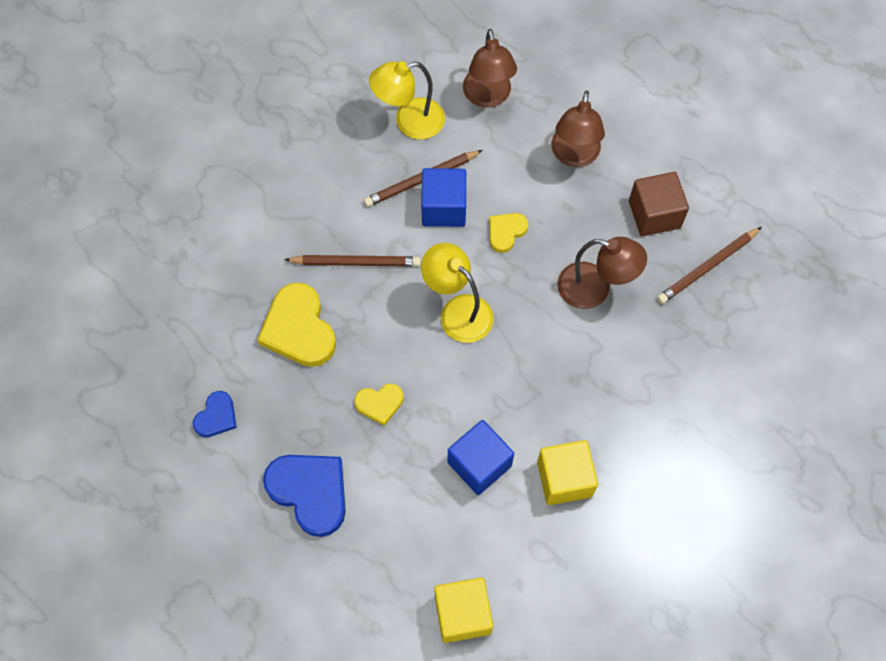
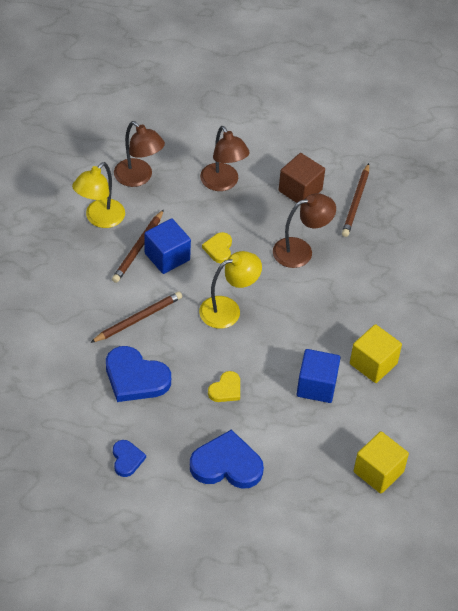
camera: 40 degrees left, 15 degrees down
(299, 329) = (135, 378): yellow heart -> blue heart
(458, 311) = (228, 309): yellow lamp -> yellow lamp turned 150 degrees clockwise

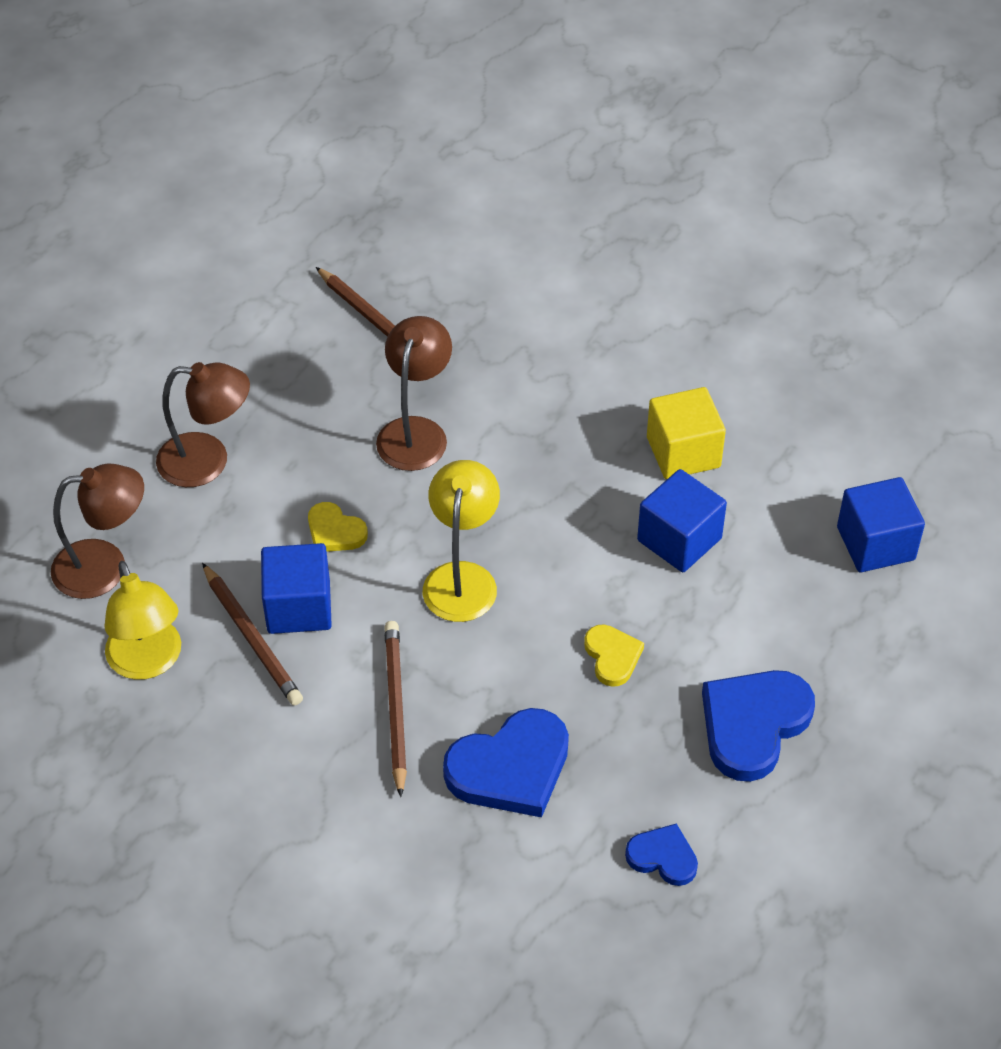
camera: 55 degrees left, 0 degrees up
(300, 190) = (299, 374): brown cube -> none
(378, 472) = (875, 543): yellow cube -> blue cube

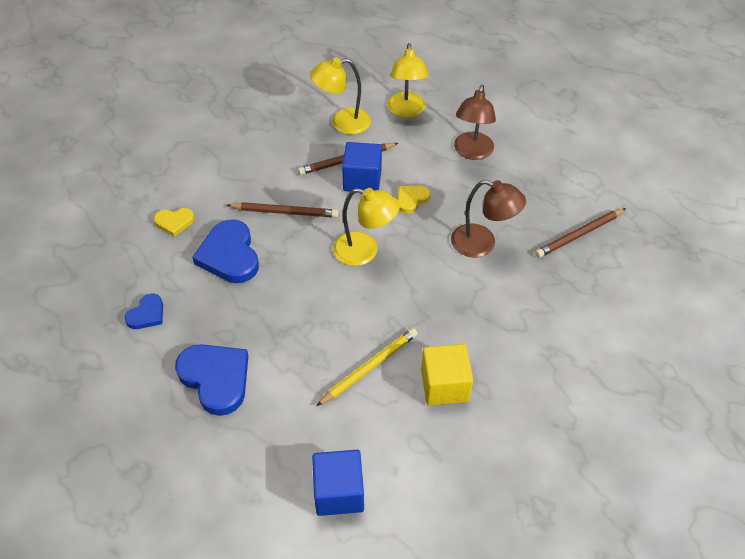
camera: 100 degrees right, 0 degrees up
(105, 566) = (406, 111): brown lamp -> yellow lamp
(612, 656) = (288, 314): yellow heart -> yellow heart (174, 222)
(679, 539) = (369, 368): blue cube -> yellow pencil

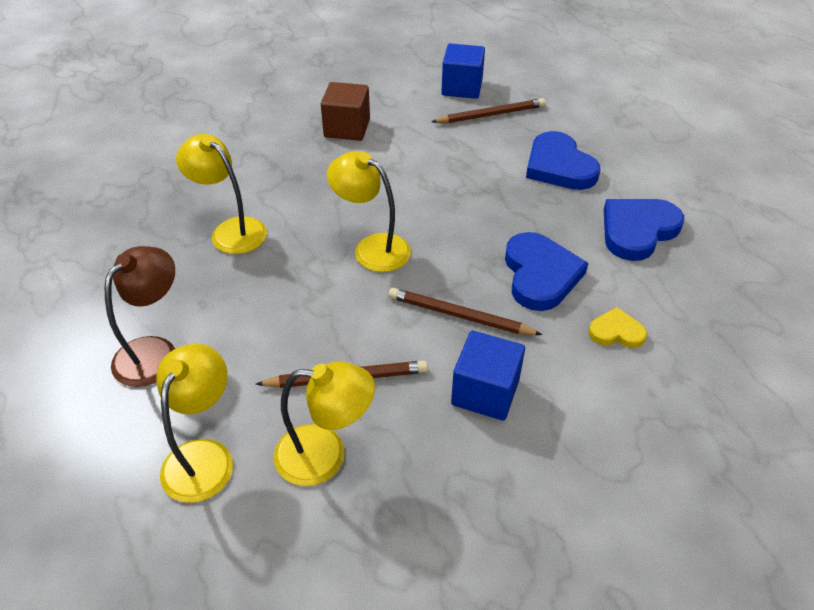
camera: 165 degrees left, 5 degrees down
(147, 314) = (637, 230): blue heart -> blue heart, size x1.85
(362, 180) = (336, 341): blue cube -> blue cube (485, 392)
(369, 368) = (409, 150): yellow pencil -> none
(411, 199) = (283, 299): yellow heart -> none
(444, 385) = (347, 128): yellow cube -> brown cube
(482, 244) = (231, 230): brown lamp -> yellow lamp
(579, 234) = (115, 219): brown pencil -> brown pencil (490, 115)

